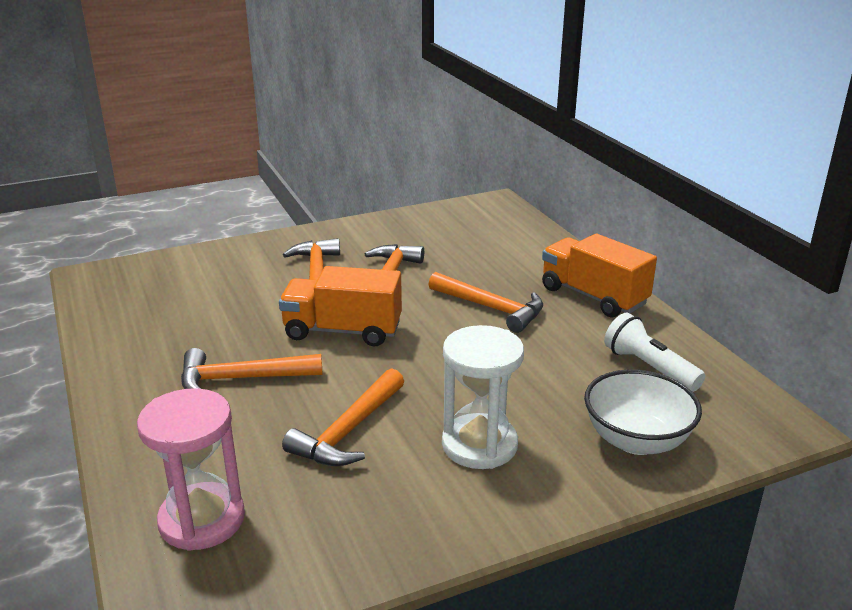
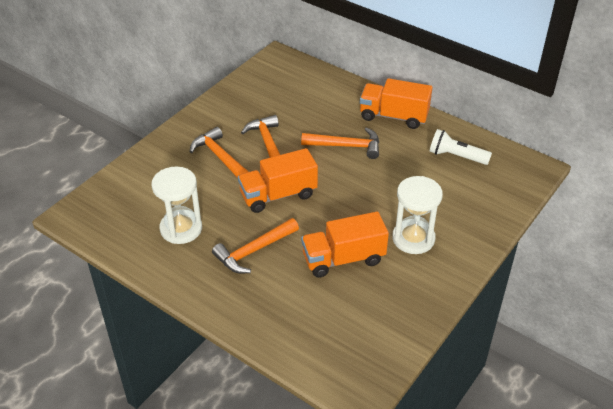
camera: 30 degrees left, 15 degrees up
(186, 326) = (181, 229): none -> white hourglass
(202, 520) = (320, 340): pink hourglass -> none
(348, 431) = (343, 258): orange hammer -> orange truck
(636, 440) = (481, 204): white bowl -> none

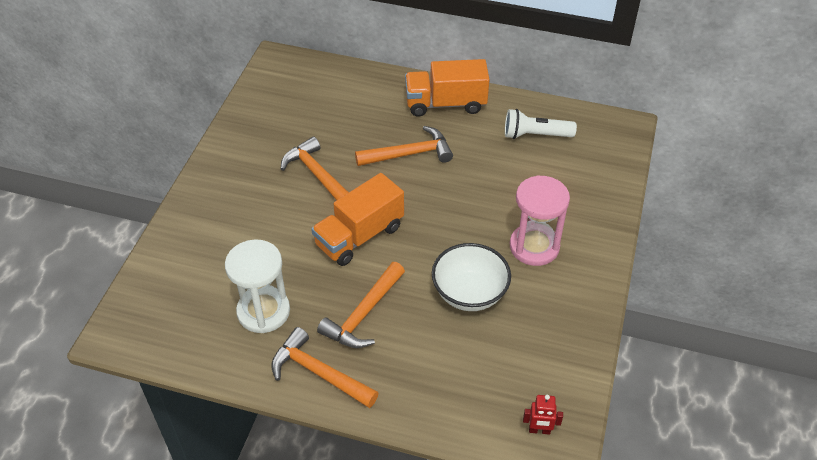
camera: 20 degrees left, 5 degrees up
(220, 157) = (267, 206): orange hammer -> orange hammer (318, 373)
(343, 258) = (469, 293): orange truck -> white bowl
(349, 374) = (539, 430): none -> red robot
(413, 238) = (534, 246): white hourglass -> pink hourglass

